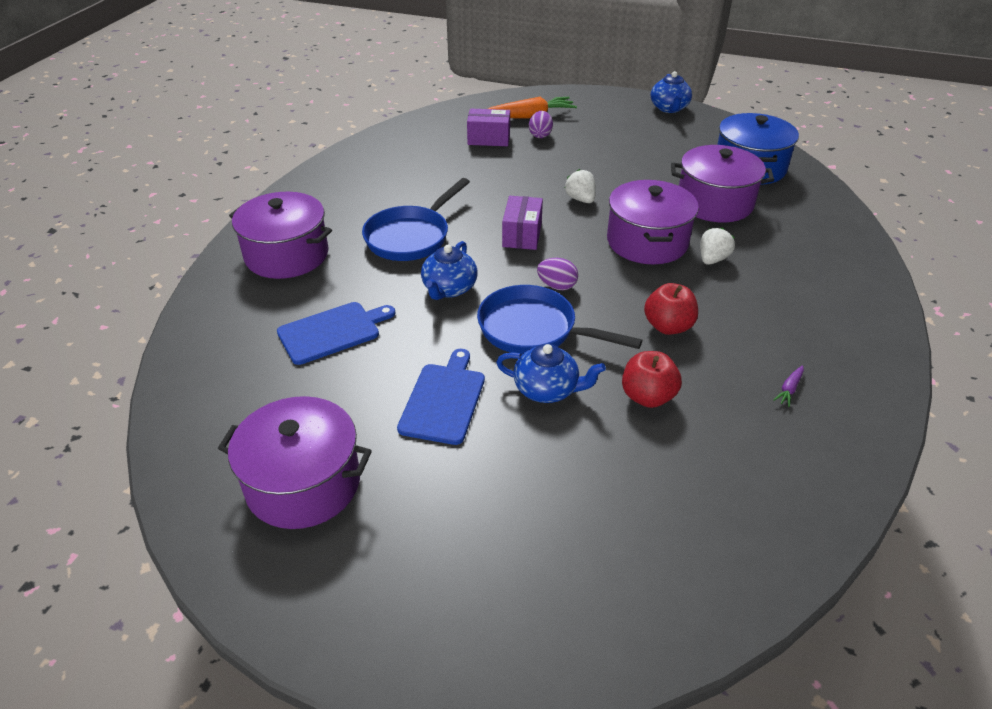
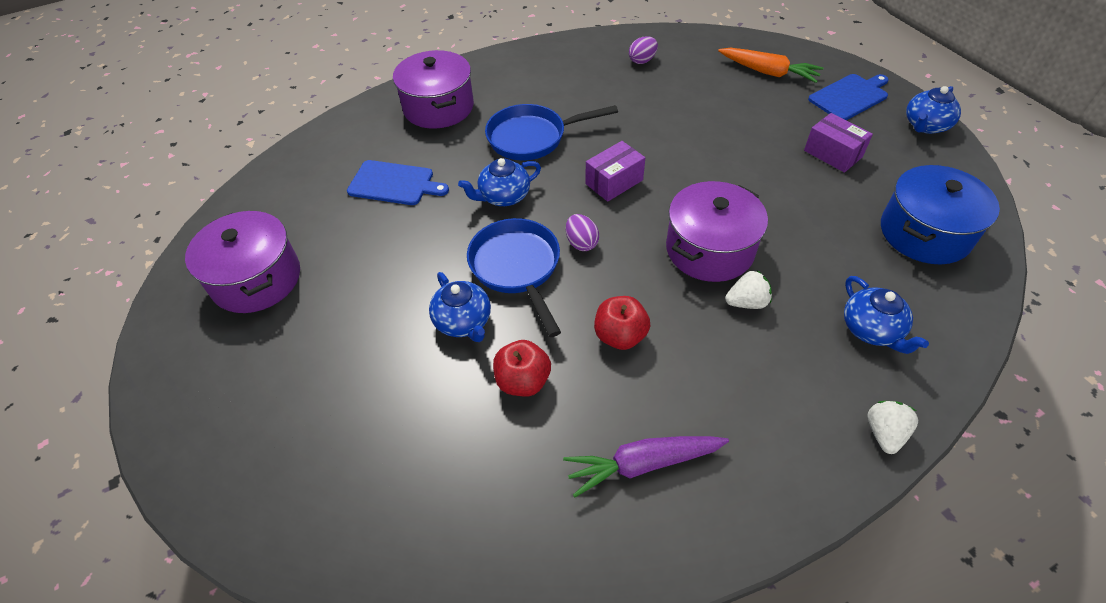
camera: 45 degrees right, 10 degrees up
(444, 400) = (393, 280): blue cutting board -> blue cutting board (850, 96)
(489, 139) = (702, 78): purple box -> purple box (833, 154)
(540, 135) = (753, 95): purple egg -> purple egg (642, 61)
(580, 199) = (705, 176): white strawberry -> white strawberry (884, 433)
(714, 203) = (830, 249): purple pot -> none
(789, 389) = (642, 464): purple carrot -> purple carrot, size x2.34
(795, 234) = (871, 330): none -> blue teapot

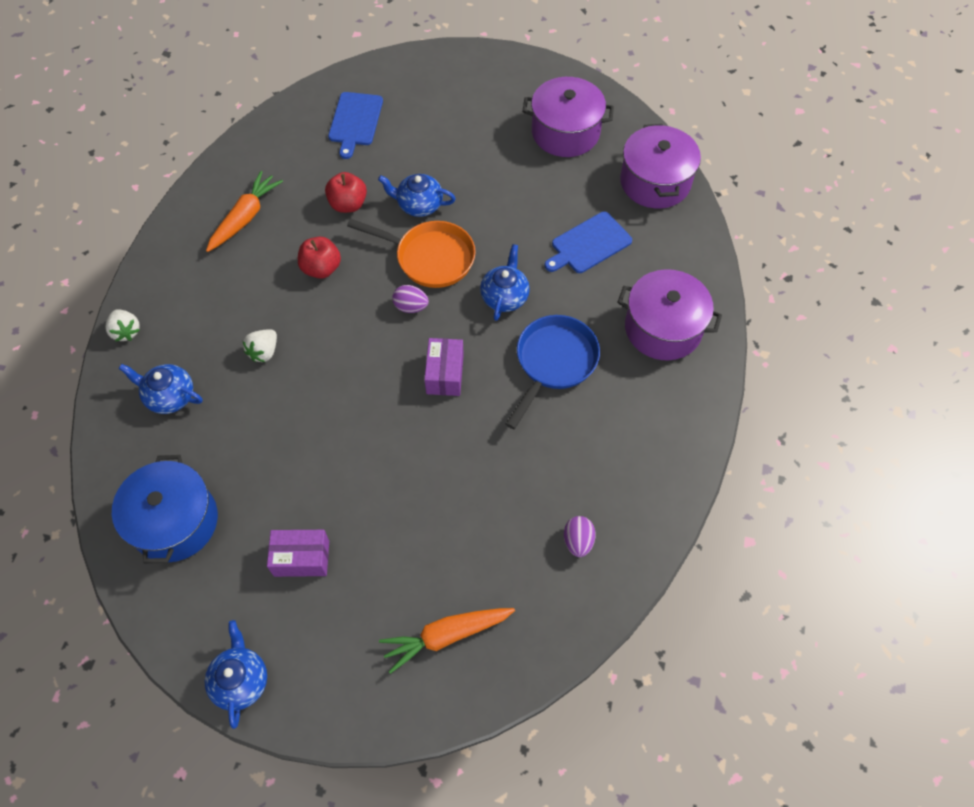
camera: 130 degrees right, 10 degrees up
(517, 268) = (430, 258): blue pan -> orange pan
(642, 464) = (245, 217): purple carrot -> orange carrot
(709, 249) = (321, 373): purple pot -> purple pot (655, 182)
(850, 96) = (339, 666): blue cutting board -> blue cutting board (355, 121)

